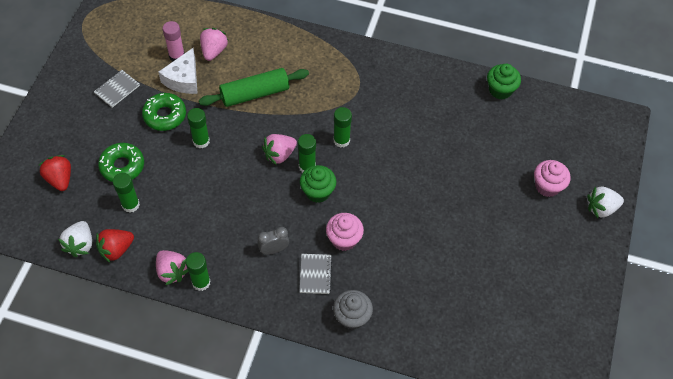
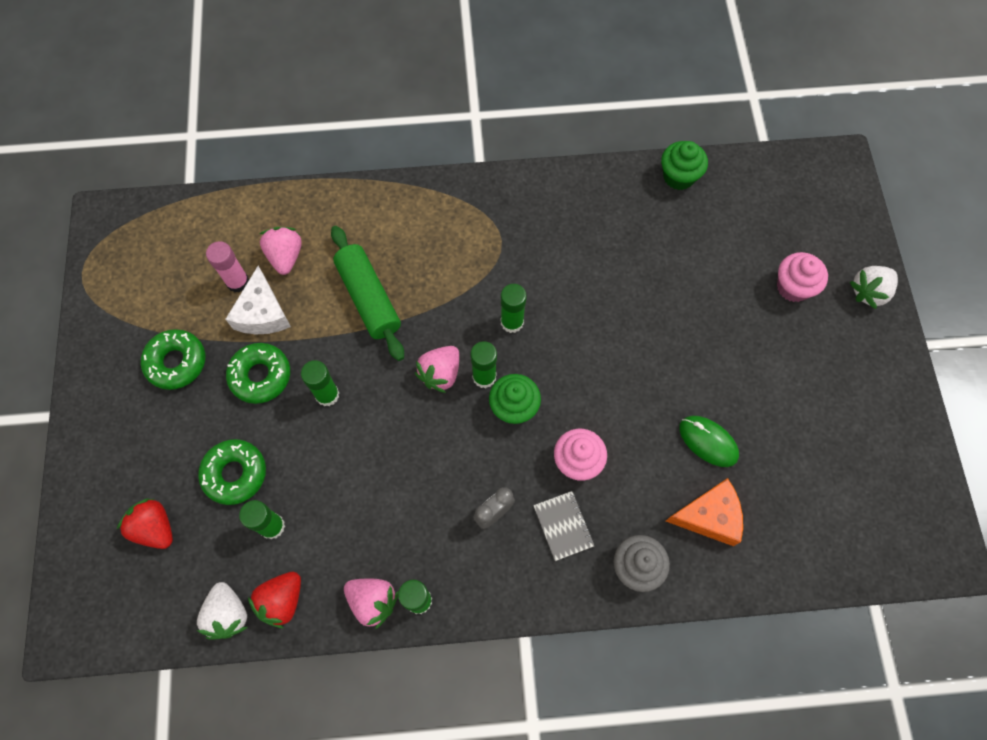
camera: 20 degrees left, 10 degrees up
(117, 89) = (176, 362): grey notebook -> green donut
(255, 94) = (369, 298): green rolling pin -> green rolling pin turned 75 degrees counterclockwise
(416, 305) = (709, 516): none -> orange cheese
(439, 260) = (708, 442): none -> green mouse

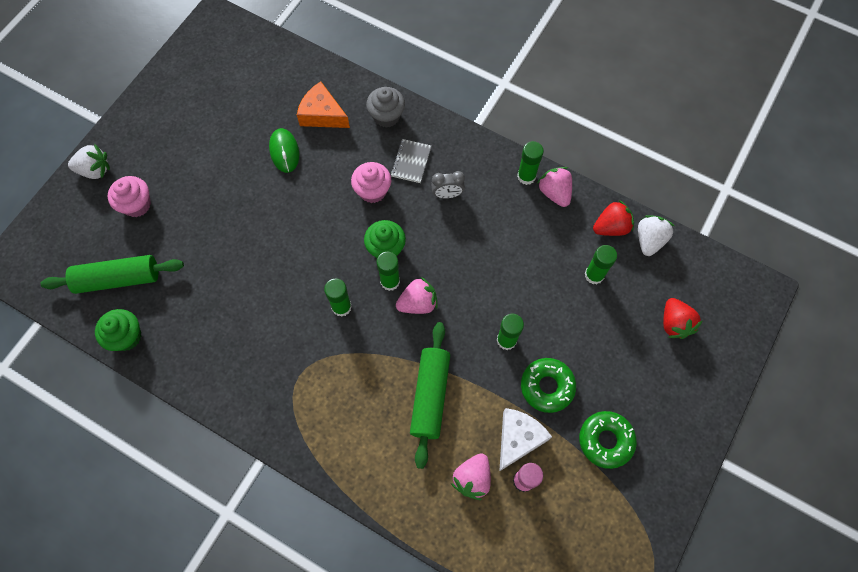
camera: 145 degrees left, 0 degrees up
(235, 474) = (602, 325): green donut -> none
(736, 214) = (118, 279): none -> green rolling pin

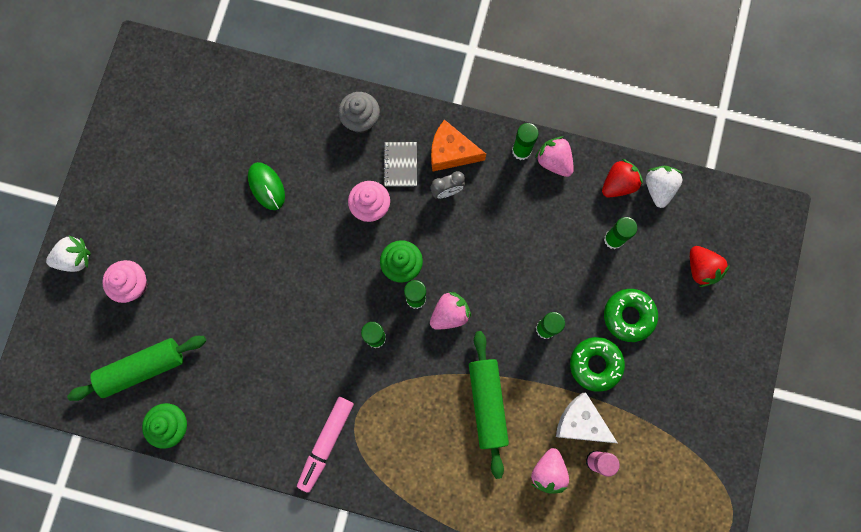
camera: 15 degrees left, 10 degrees up
(263, 392) = (326, 443): none -> pink marker
(322, 114) = (293, 134): orange cheese -> orange cheese (451, 152)
(518, 438) = (581, 422): white cheese -> white cheese turned 75 degrees counterclockwise
(605, 440) = (662, 402): green donut -> green donut (629, 316)

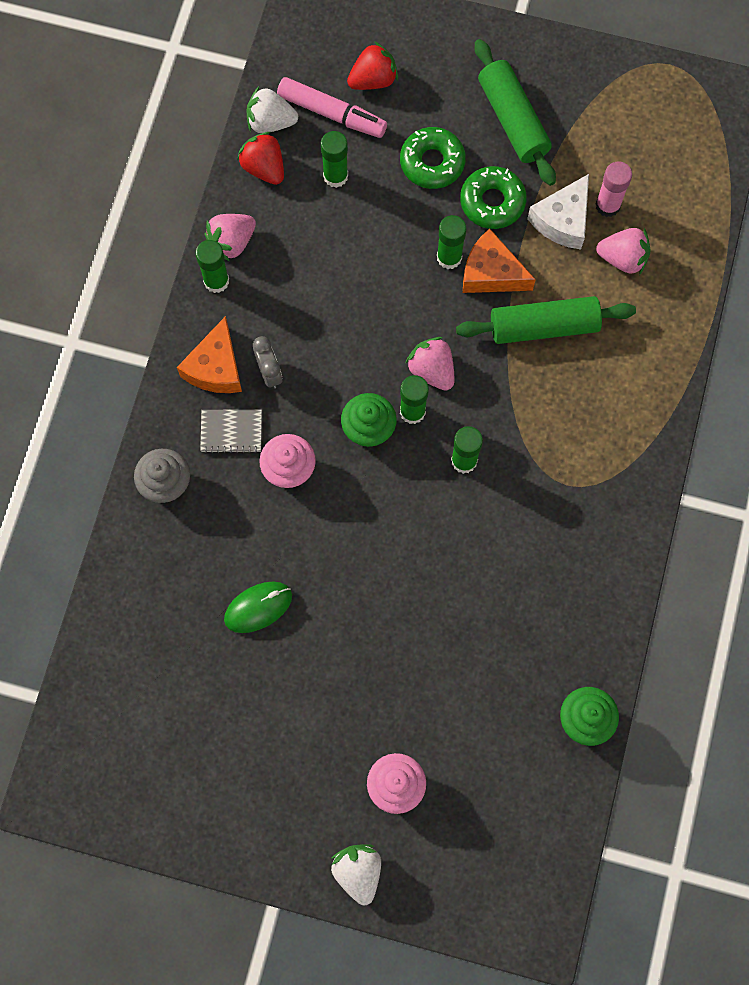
camera: 90 degrees left, 5 degrees down
(142, 368) = (511, 765): green rolling pin -> green rolling pin (513, 120)
(326, 443) = (600, 520): pink marker -> pink marker (332, 113)
(533, 362) = (491, 273): none -> orange cheese

